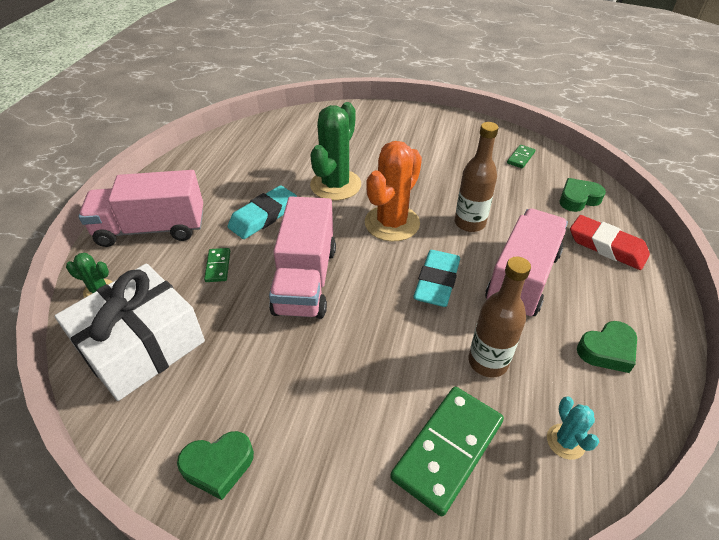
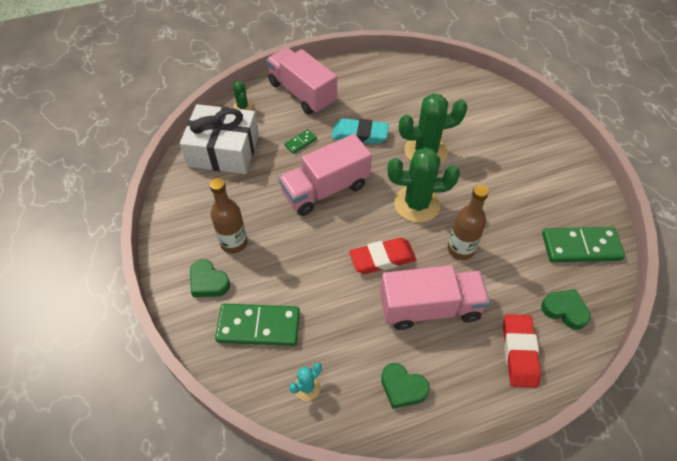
camera: 55 degrees right, 10 degrees up
(218, 466) = (182, 230): green heart -> green heart (208, 282)
(392, 223) = (417, 204): orange cactus -> green cactus
(436, 282) = (382, 258): turquoise eraser -> red eraser
(487, 362) = (336, 319): brown bottle -> brown bottle (234, 243)
(520, 158) = (581, 247): green domino -> green domino, size x2.11

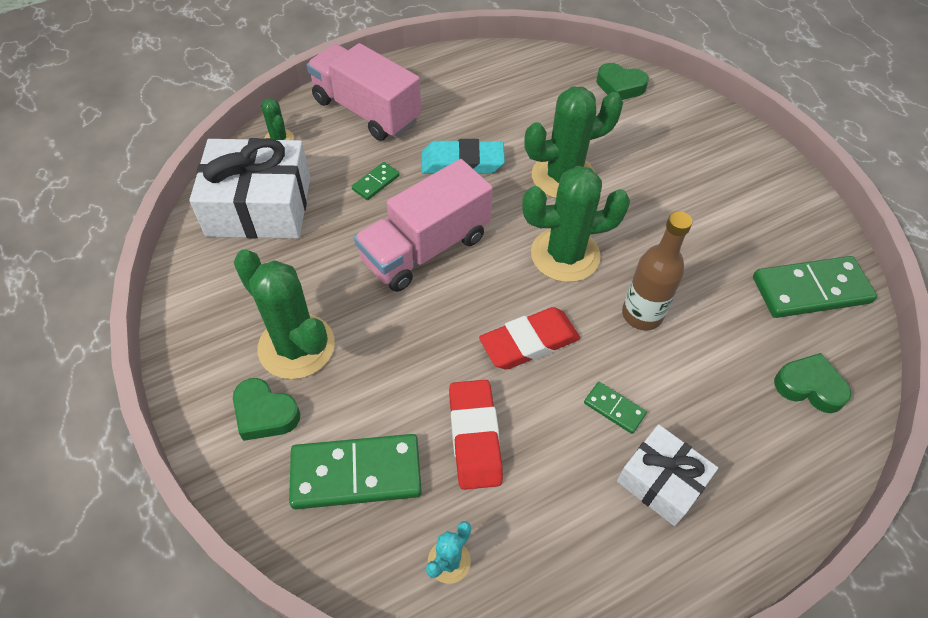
camera: 10 degrees left, 0 degrees up
(234, 243) = (296, 346): brown bottle -> green cactus
(402, 388) = (597, 540): green heart -> green heart (620, 86)
(430, 308) = (614, 408): pink truck -> green domino
(451, 358) = (661, 481): none -> white gift
(519, 352) = (759, 459): red eraser -> red eraser (475, 437)

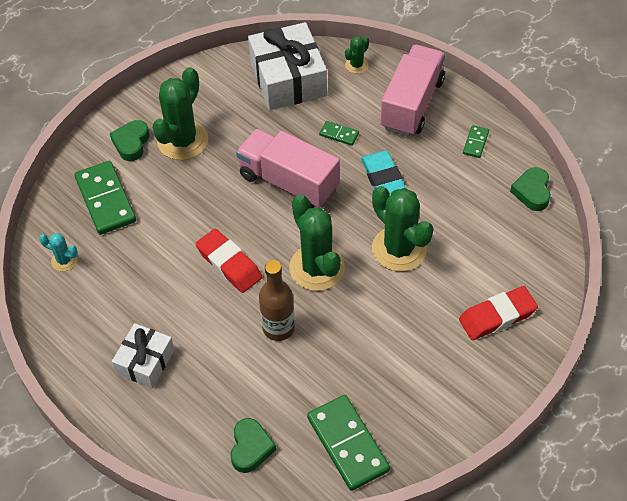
camera: 75 degrees right, 0 degrees up
(475, 437) = (147, 252): red eraser -> red eraser (497, 316)
(614, 408) = (192, 325): green domino -> green domino (475, 143)
(620, 86) = (534, 267): green heart -> green heart (532, 192)

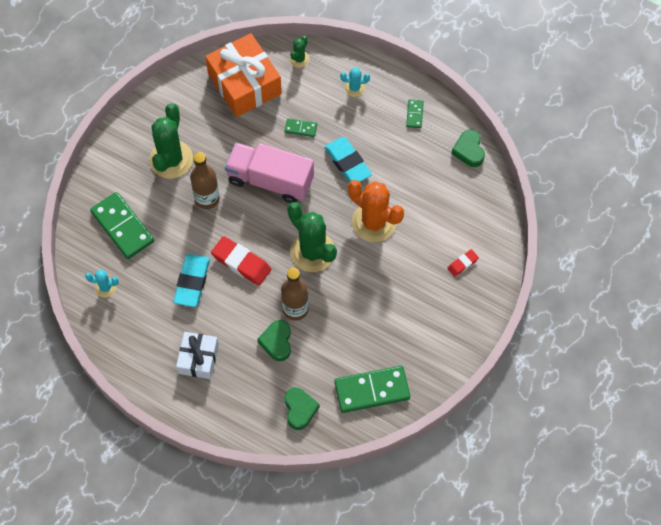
camera: 15 degrees left, 10 degrees up
(131, 143) = (128, 170): green heart -> green heart (277, 342)
(165, 274) = (192, 282): none -> turquoise eraser
(210, 188) = (207, 199): none -> brown bottle
(288, 79) = (244, 83): white gift -> orange gift
(347, 444) = (372, 390): green domino -> green domino turned 60 degrees counterclockwise
(399, 249) = (374, 222): green cactus -> orange cactus
(412, 104) = (354, 88): pink truck -> turquoise cactus
(497, 316) = (462, 264): red eraser -> red eraser, size x0.53

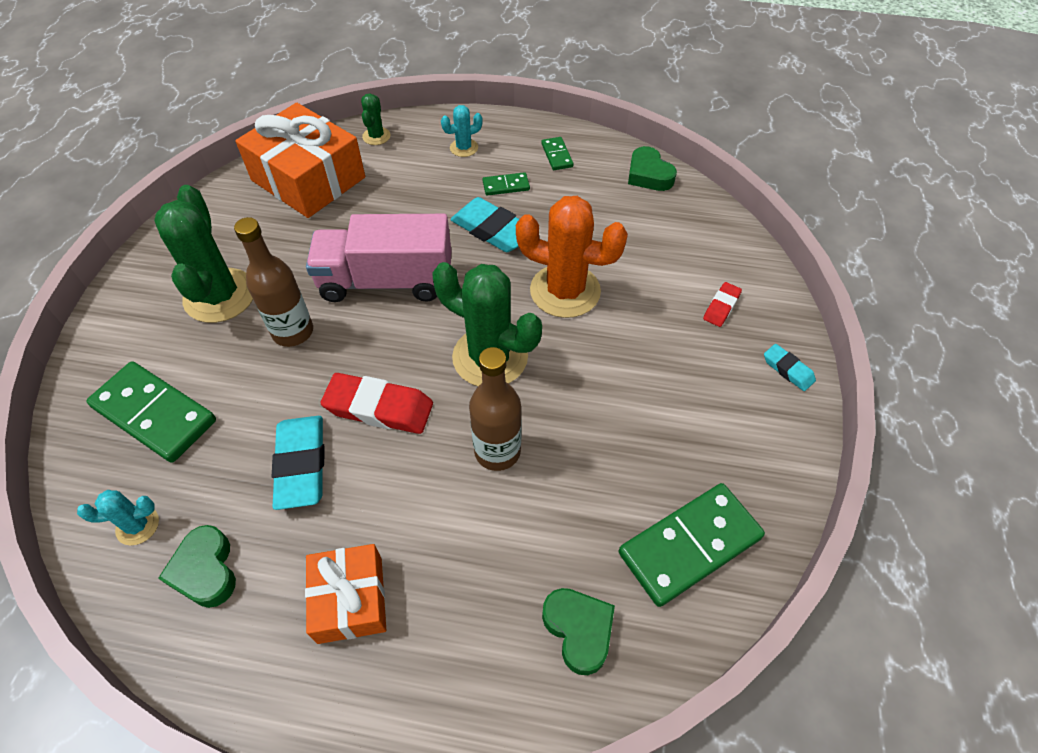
camera: 20 degrees left, 10 degrees down
(198, 359) = (350, 599): white gift -> orange gift
(277, 342) = (487, 517): green heart -> green heart (205, 570)
(300, 128) = (408, 208): green domino -> green domino (506, 186)
(478, 316) = (788, 370): none -> turquoise eraser

